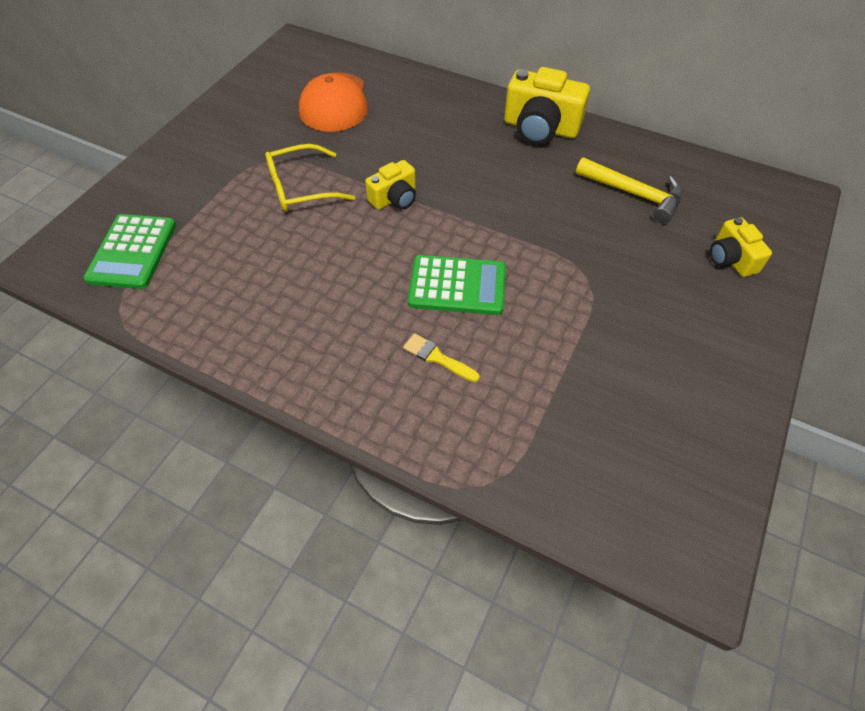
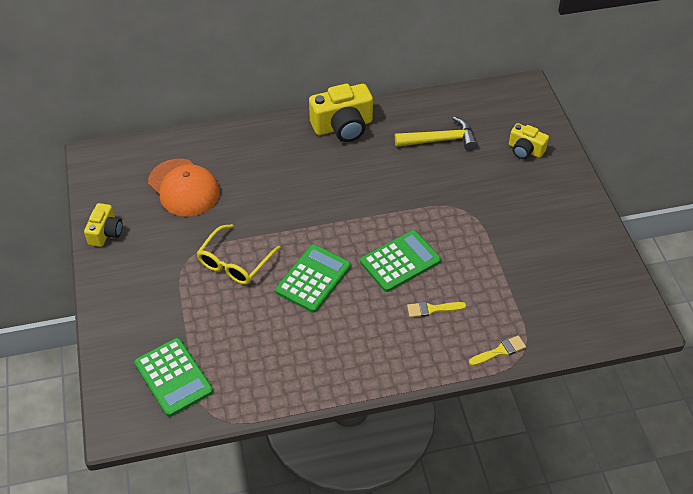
camera: 40 degrees left, 5 degrees down
(352, 247) = (313, 279): none -> green calculator
(394, 198) = (304, 231): yellow camera -> yellow camera (106, 232)
(463, 460) = (499, 351): none -> yellow brush

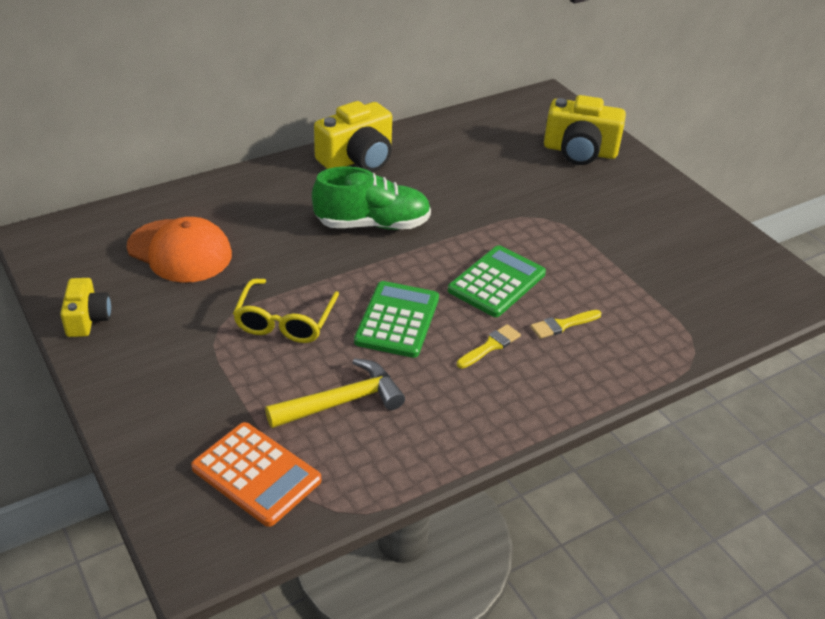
camera: 20 degrees left, 10 degrees down
(173, 377) = (256, 474): green calculator -> orange calculator
(329, 191) = (372, 224): none -> green shoe
(440, 140) = (479, 156): yellow hammer -> yellow hammer (342, 402)
(499, 351) = (667, 353): yellow brush -> yellow brush (490, 346)
(525, 150) = (580, 151): yellow camera -> yellow camera, size x1.70

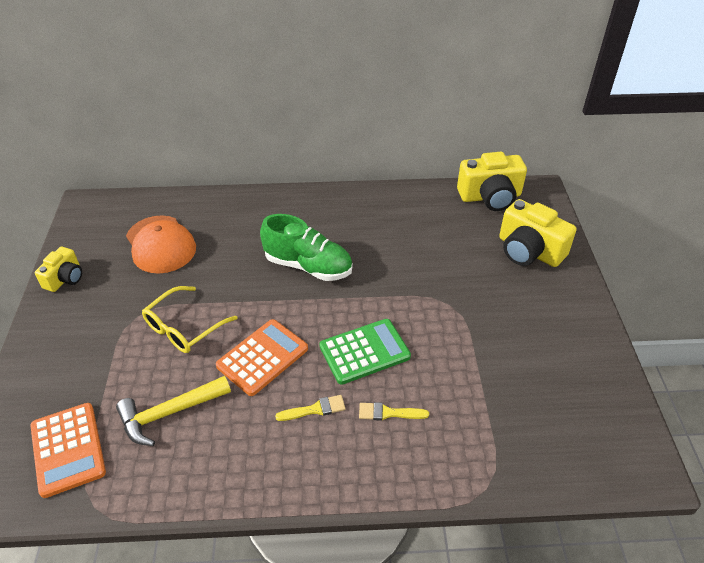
camera: 30 degrees right, 5 degrees up
(342, 402) = (169, 413): yellow hammer -> yellow hammer turned 150 degrees clockwise
(357, 159) = (340, 205): yellow camera -> yellow camera (490, 197)
(397, 320) = (262, 357): green calculator -> orange calculator

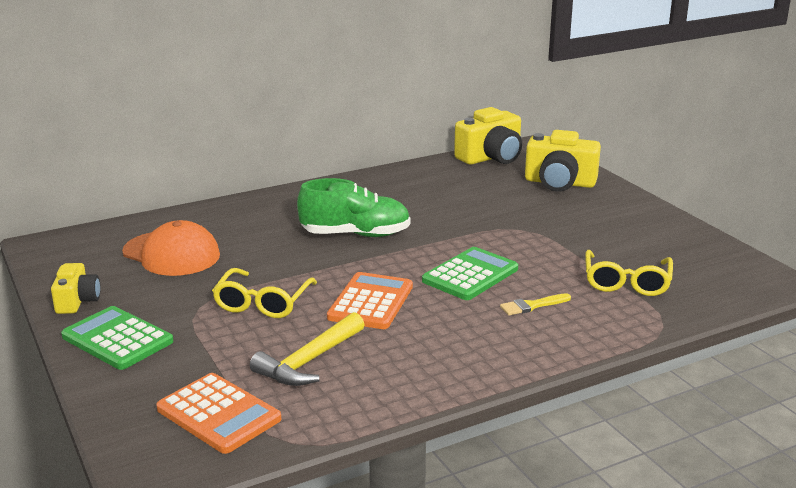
camera: 25 degrees left, 20 degrees down
(61, 332) = (117, 339): none -> green calculator
(315, 409) = (459, 321): yellow brush -> none
(495, 412) = (626, 282): none -> yellow glasses

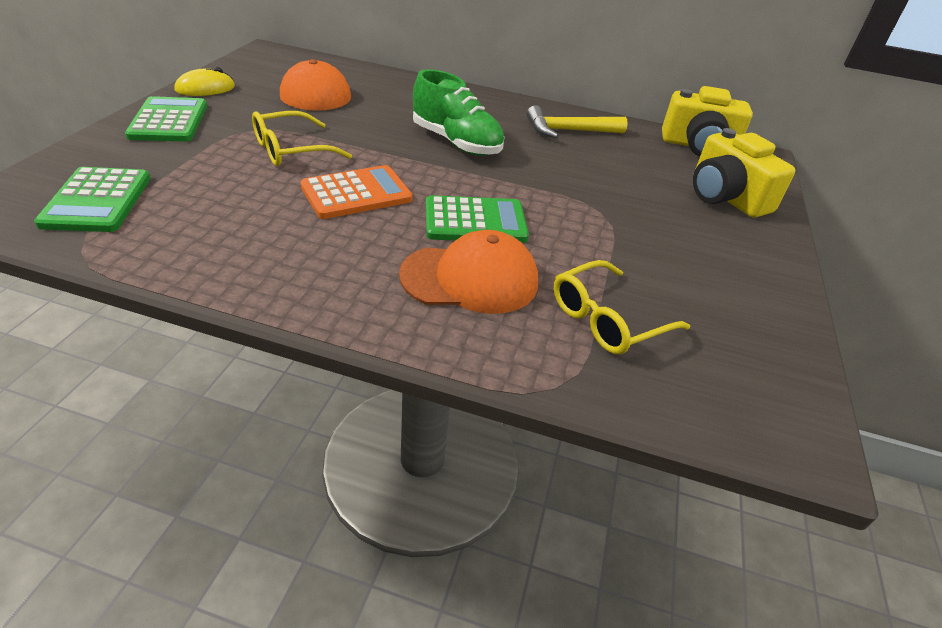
camera: 40 degrees right, 15 degrees up
(77, 301) = (205, 88): yellow camera -> yellow mouse
(218, 414) = (97, 201): orange calculator -> green calculator
(309, 361) = (223, 205): yellow hammer -> yellow hammer (569, 131)
(532, 306) = (470, 279): yellow brush -> orange cap

